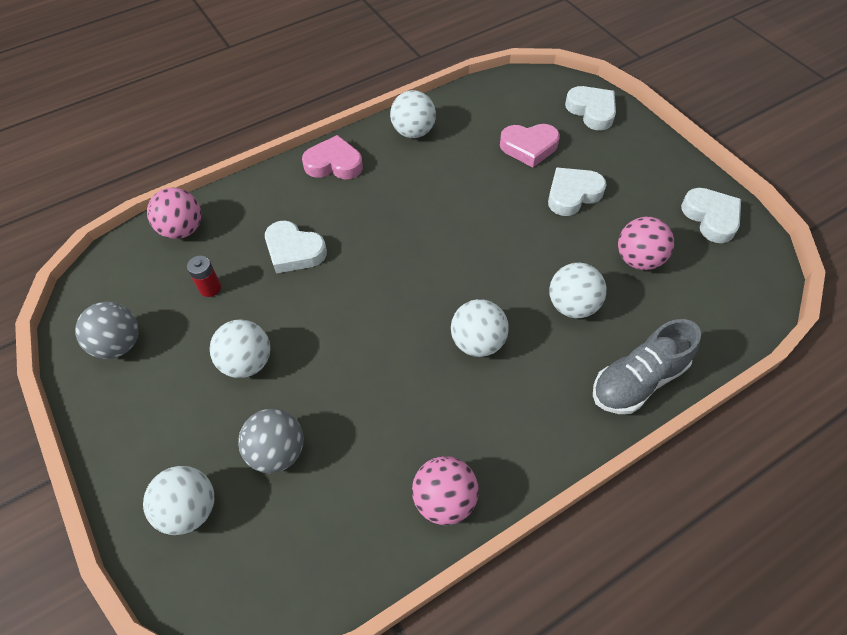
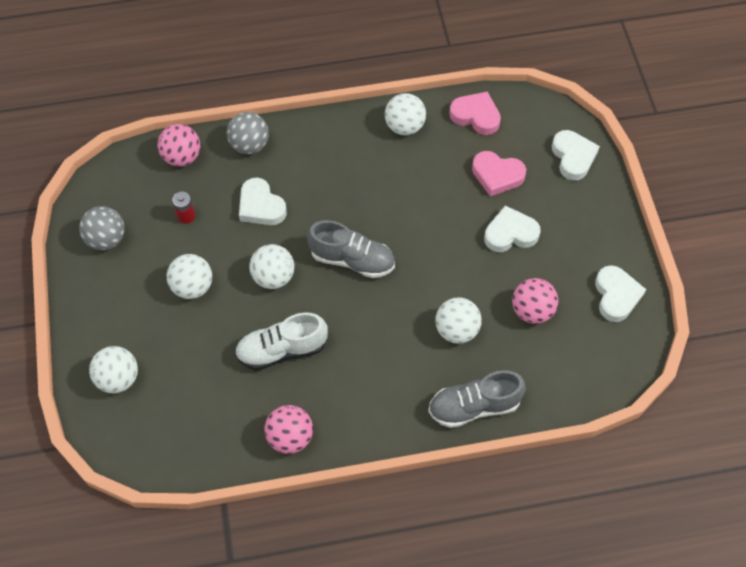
camera: 20 degrees right, 5 degrees up
(277, 452) = (190, 361): grey ball -> grey ball (249, 145)
(334, 164) = (324, 135): pink heart -> pink heart (476, 116)
(386, 397) = (282, 350): none -> white shoe
(422, 272) = (352, 259): none -> grey shoe
(478, 342) = (368, 333): white ball -> white ball (273, 277)

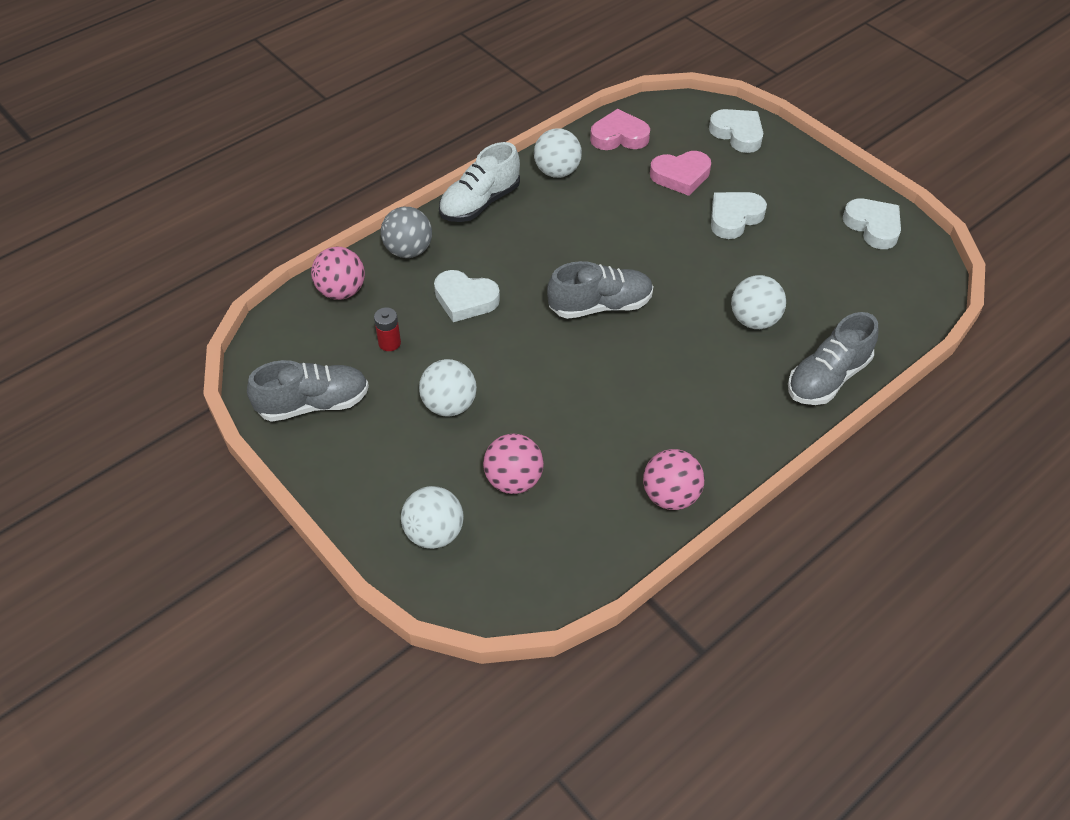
camera: 30 degrees left, 10 degrees down
(106, 239) = (313, 404): grey ball -> grey shoe
(273, 277) = (531, 357): white ball -> none
(282, 350) = (594, 419): white shoe -> white shoe (480, 203)
(532, 310) = (809, 272): pink ball -> pink ball (513, 480)

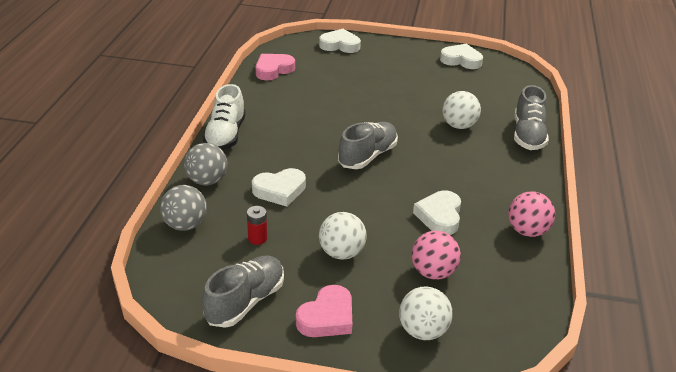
camera: 40 degrees left, 15 degrees down
(341, 291) = (185, 225): pink ball -> grey ball
(557, 171) = (256, 100): white ball -> none
(680, 176) = (333, 75): pink heart -> pink heart (327, 317)
(734, 218) = (387, 83): white heart -> white heart (439, 216)

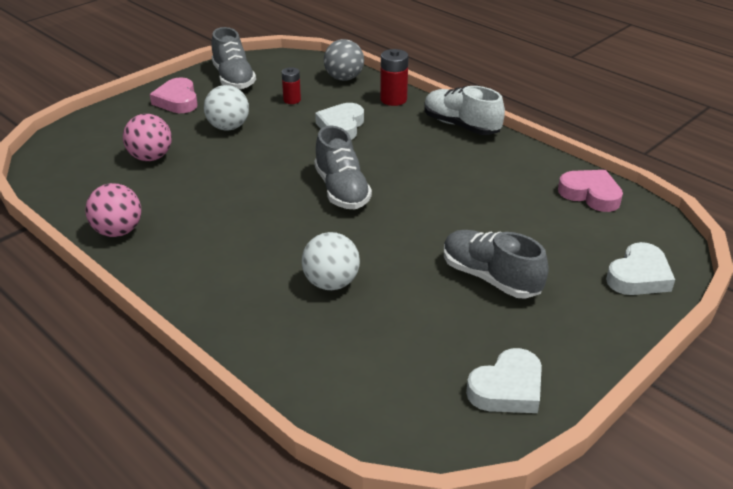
camera: 125 degrees right, 0 degrees up
(207, 181) = (393, 99): grey ball -> red battery
(273, 70) = (590, 194): pink heart -> pink heart turned 45 degrees counterclockwise
(423, 331) = (110, 129): white ball -> none
(439, 216) = (204, 191): white heart -> none
(528, 135) = (249, 334): grey shoe -> grey shoe (490, 278)

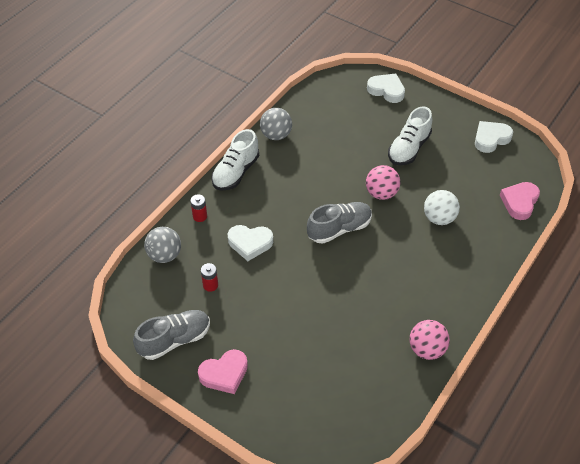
camera: 100 degrees left, 15 degrees up
(151, 157) = (325, 362): pink ball -> pink ball (381, 193)
(228, 127) = (265, 320): white ball -> none
(393, 99) = (200, 216): red battery -> red battery, size x0.65
(490, 278) = (409, 148): grey shoe -> white shoe
(507, 388) = (491, 139): white heart -> white heart turned 75 degrees counterclockwise
(528, 159) = (276, 135): none -> grey ball
(590, 194) = (311, 106): pink heart -> pink heart (519, 202)

